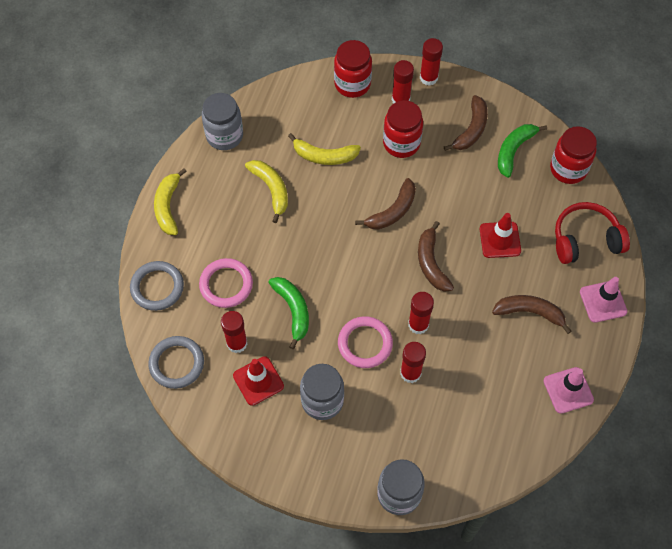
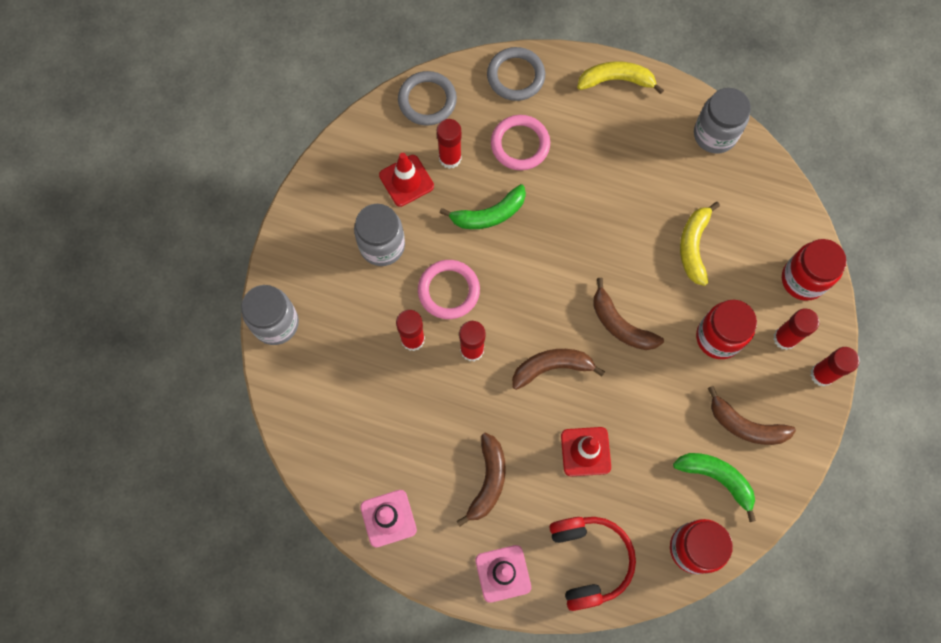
camera: 90 degrees right, 10 degrees up
(271, 189) = (644, 188): yellow banana -> none

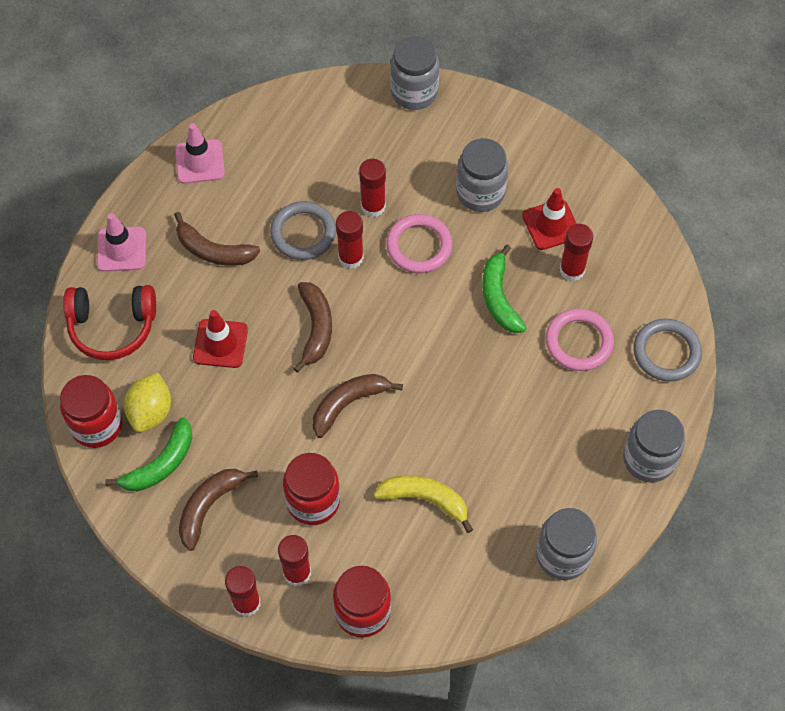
camera: 100 degrees right, 10 degrees down
(427, 100) = (645, 258): grey ring -> grey ring (303, 233)
(616, 80) = (649, 459): yellow banana -> grey jar
(668, 500) = (151, 411): none -> yellow lemon

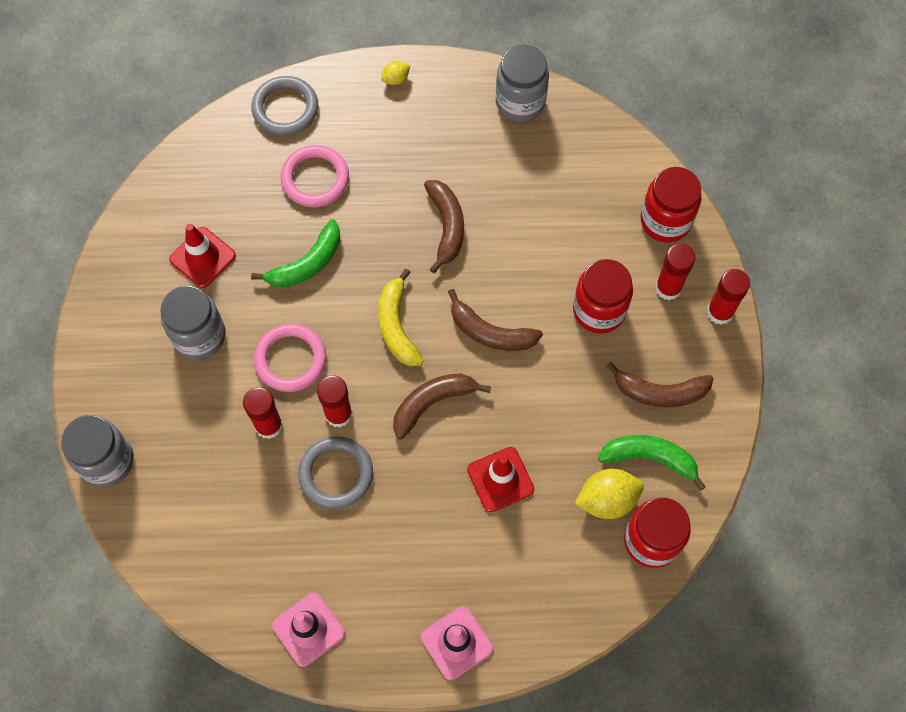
camera: 120 degrees left, 5 degrees up
(112, 326) = (545, 594): red headphones -> none
(213, 250) = (405, 549): brown banana -> brown banana (446, 226)
(425, 499) = (539, 225): yellow banana -> yellow banana (397, 326)
(572, 270) = (243, 217): red glue stick -> none
(649, 459) = (396, 79): grey jar -> yellow lemon

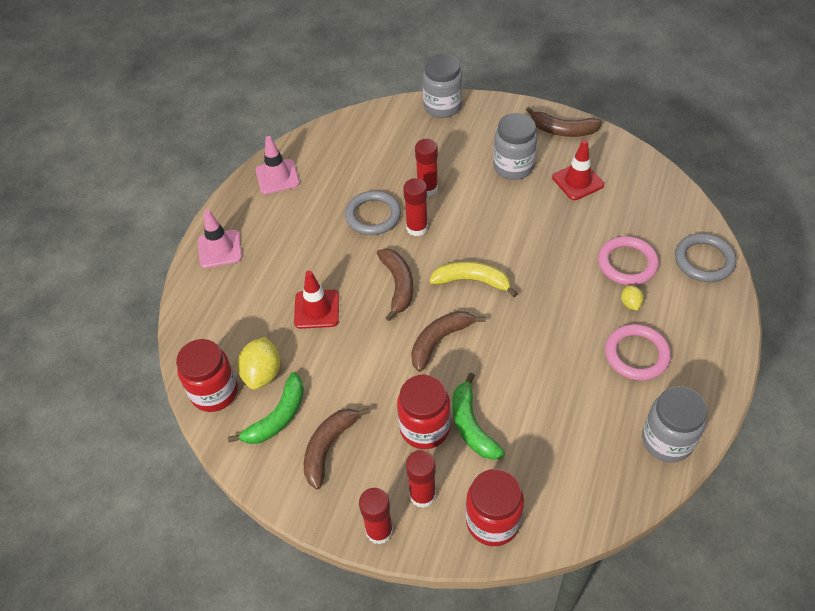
camera: 115 degrees right, 15 degrees down
(290, 359) = (472, 211): pink ring -> pink ring (636, 354)
(307, 263) = (549, 239): green banana -> green banana (472, 425)
(396, 79) = (718, 347): yellow lemon -> yellow lemon (630, 303)
(446, 226) = (550, 340): brown banana -> brown banana (563, 130)

